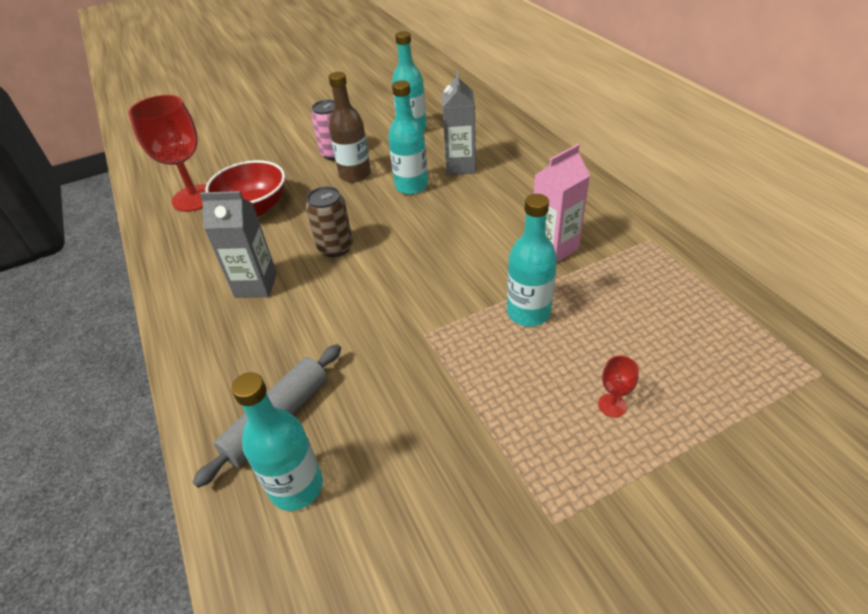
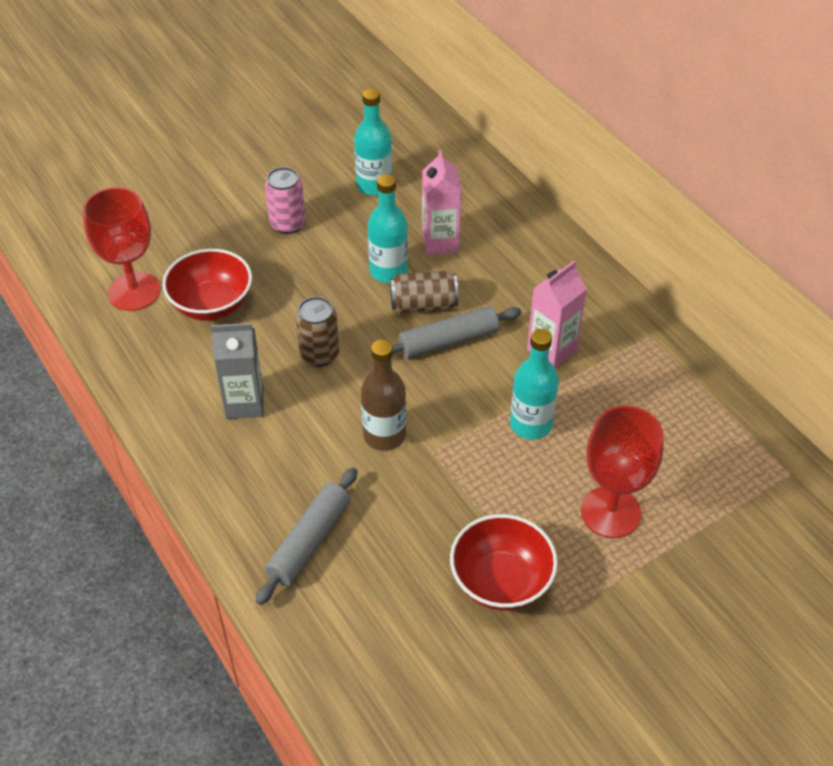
camera: 10 degrees left, 5 degrees up
(296, 487) = (343, 599): turquoise bottle -> none
(355, 174) = (319, 255): brown bottle -> brown bottle (384, 435)
(438, 211) = (423, 305): none -> brown can
(456, 239) = (448, 341): none -> grey rolling pin
(460, 166) = (440, 242): grey carton -> pink carton
(480, 478) = (501, 581): none -> red bowl
(612, 405) = (610, 512): red goblet -> red goblet, size x2.44

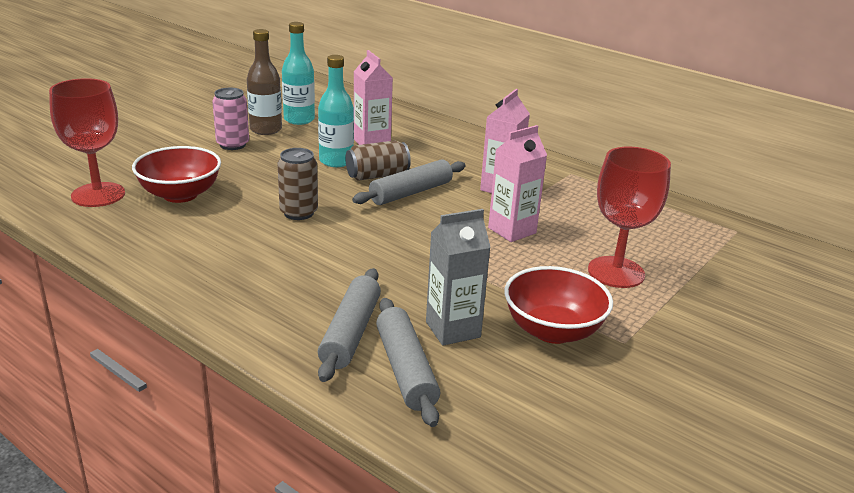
camera: 20 degrees left, 20 degrees down
(244, 403) = (239, 250): grey carton -> grey carton (453, 329)
(341, 599) = (405, 370): none -> grey rolling pin
(384, 435) = (386, 253): brown bottle -> brown bottle (266, 129)
(531, 424) = (512, 230): turquoise bottle -> pink carton

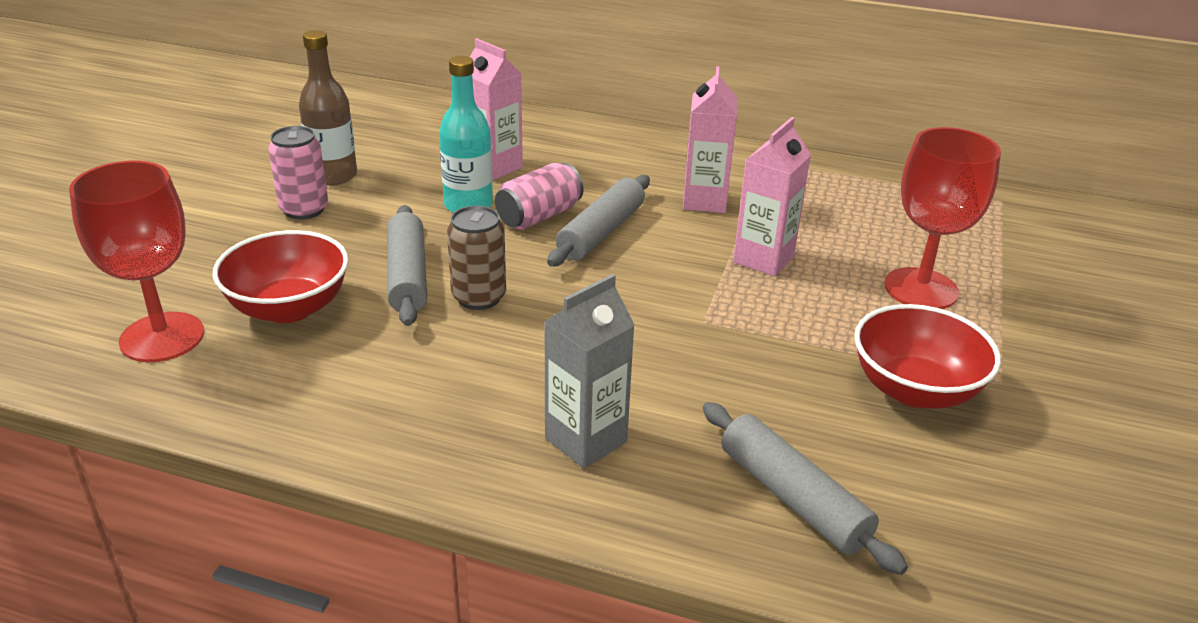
camera: 20 degrees left, 5 degrees up
(299, 119) = (368, 151): turquoise bottle -> none
(350, 333) = (685, 464): grey rolling pin -> grey rolling pin (407, 276)
(377, 175) = (539, 216): brown can -> pink can
(453, 329) = (803, 422): grey carton -> grey carton (586, 440)

